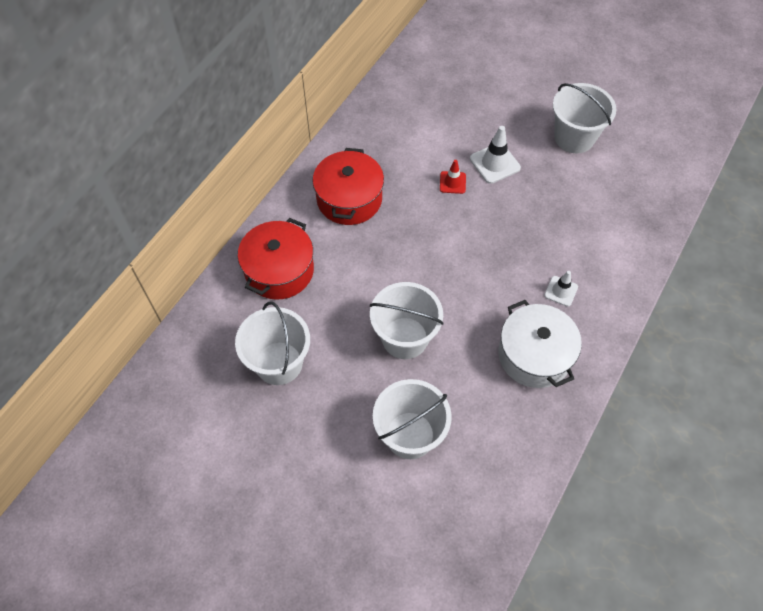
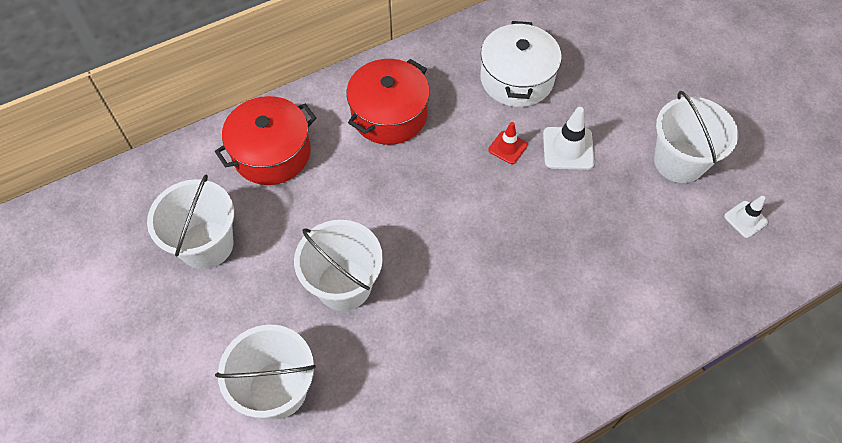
camera: 30 degrees right, 0 degrees up
(534, 355) = (466, 378): white pot -> white pot (516, 79)
(561, 291) = (545, 323): white traffic cone -> white traffic cone (745, 219)

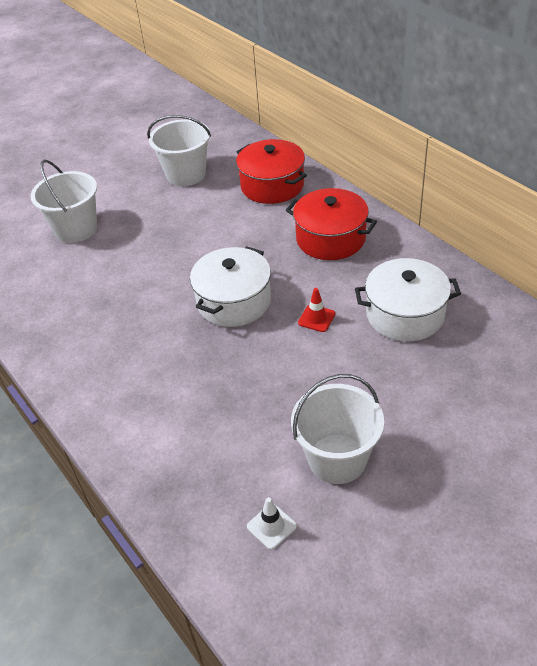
camera: 85 degrees right, 15 degrees down
(344, 285) = (159, 244): white bucket -> none
(466, 216) = (234, 301): none -> white pot
(568, 148) = (328, 362): white traffic cone -> none

